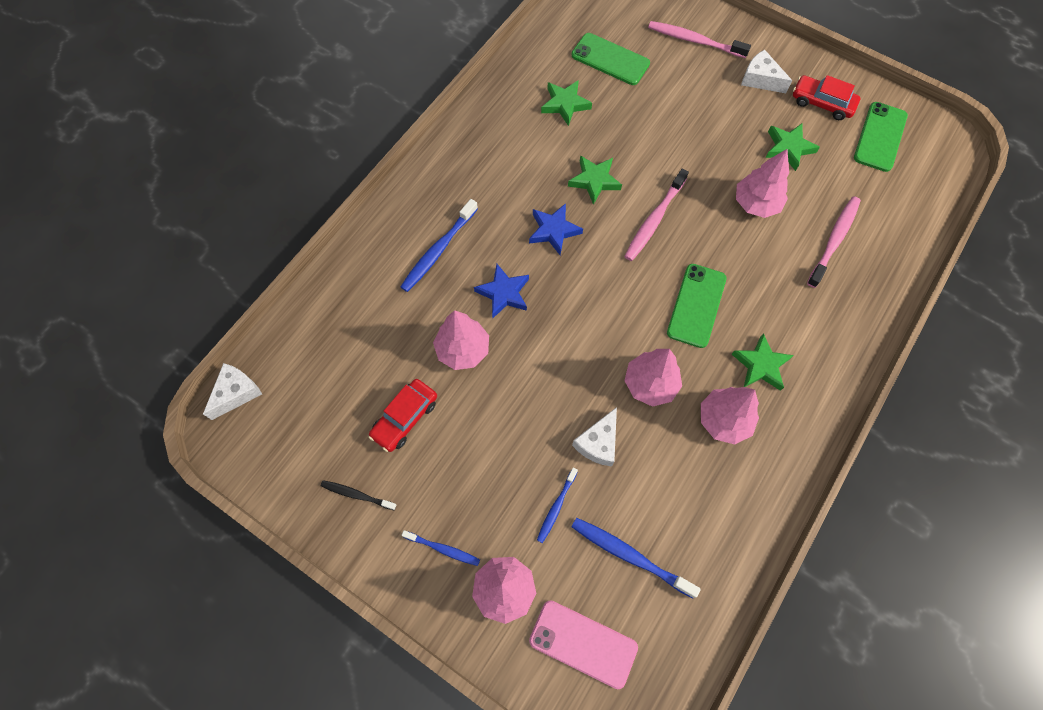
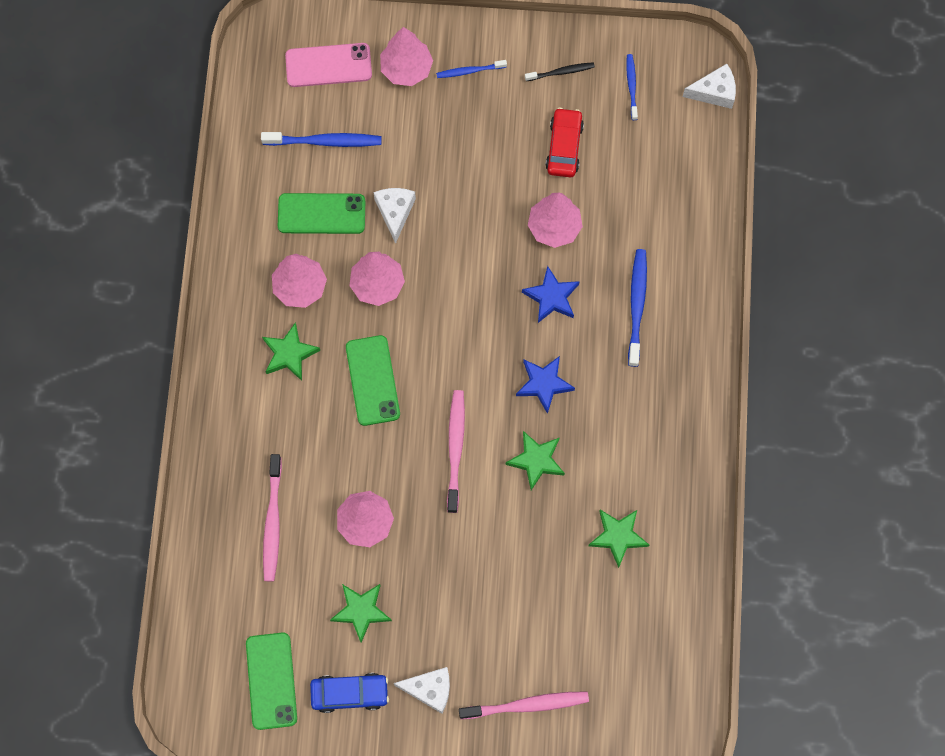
camera: 150 degrees right, 5 degrees up
(236, 393) = (714, 92): white cheese -> white cheese turned 105 degrees counterclockwise
(556, 507) = (401, 146): blue toothbrush -> blue toothbrush (631, 86)
(610, 59) = (604, 624): green phone -> green phone (321, 213)
(822, 103) = (350, 693): red car -> blue car

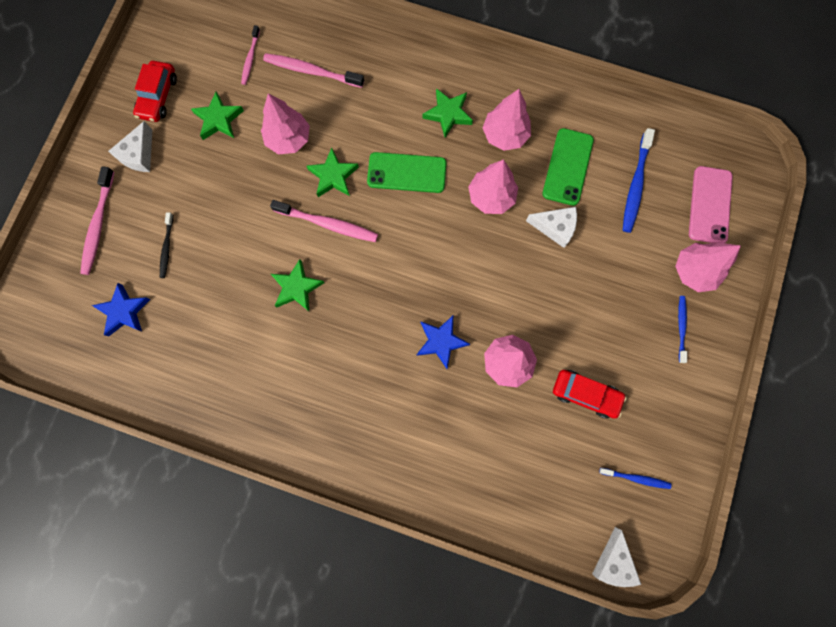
camera: 105 degrees right, 5 degrees up
(271, 681) = (188, 44): green phone -> none
(273, 599) = (250, 58): none -> pink toothbrush
(350, 693) = (158, 96): blue car -> red car
(544, 384) = (362, 312): blue star -> blue star (124, 311)
(561, 72) = (664, 413): black toothbrush -> black toothbrush (167, 247)
(618, 536) = (209, 338): green star -> green star (333, 176)
(637, 306) = (412, 417): blue toothbrush -> none

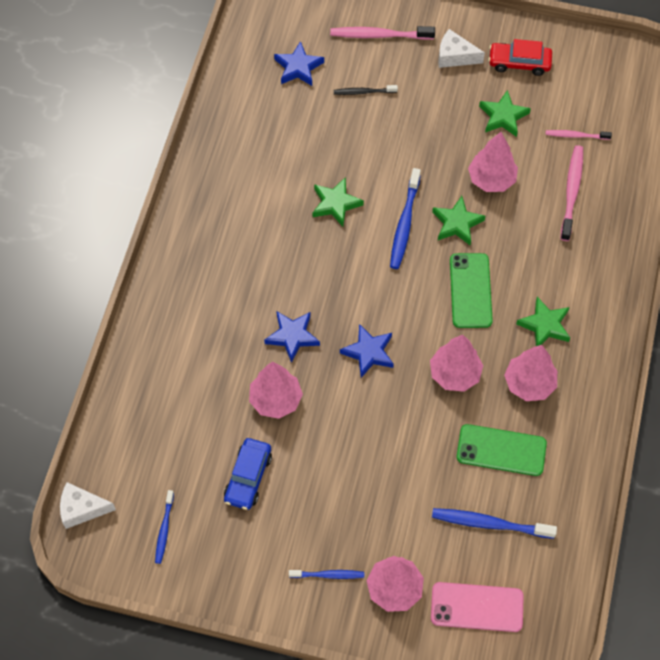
camera: 85 degrees right, 15 degrees down
(327, 224) = (404, 223): pink toothbrush -> blue toothbrush
(463, 271) = (368, 352): none -> blue star
(555, 227) = (428, 440): white cheese -> none
(585, 394) = (248, 477): red car -> blue car

